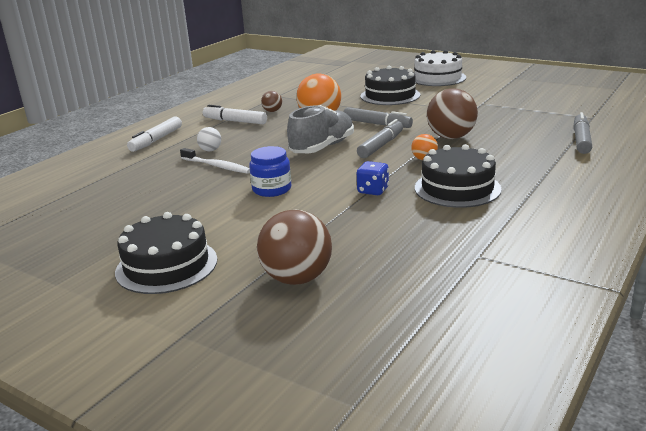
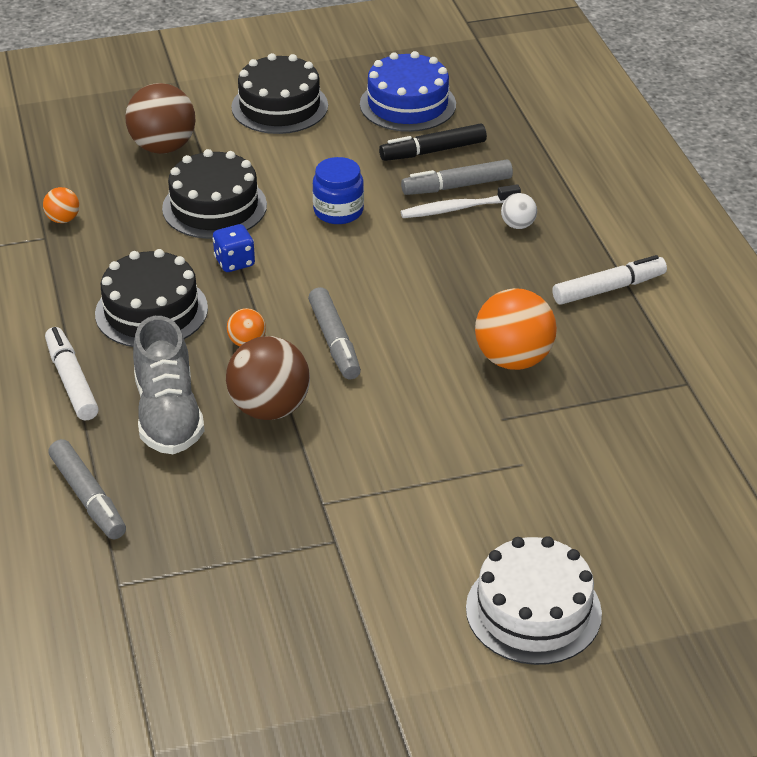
camera: 130 degrees right, 15 degrees up
(104, 224) = (408, 104): none -> blue cake
(156, 140) = (619, 206): white marker -> white marker (72, 381)
(160, 194) = (433, 151): none -> black marker
(272, 111) = (608, 338): brown ball -> none
(322, 147) = (399, 299): grey shoe -> grey shoe (168, 415)
(377, 124) = (410, 386): grey marker -> grey marker (457, 186)
(390, 95) = (515, 485): black cake -> black cake (214, 207)
(449, 261) = (63, 219): none -> orange ball

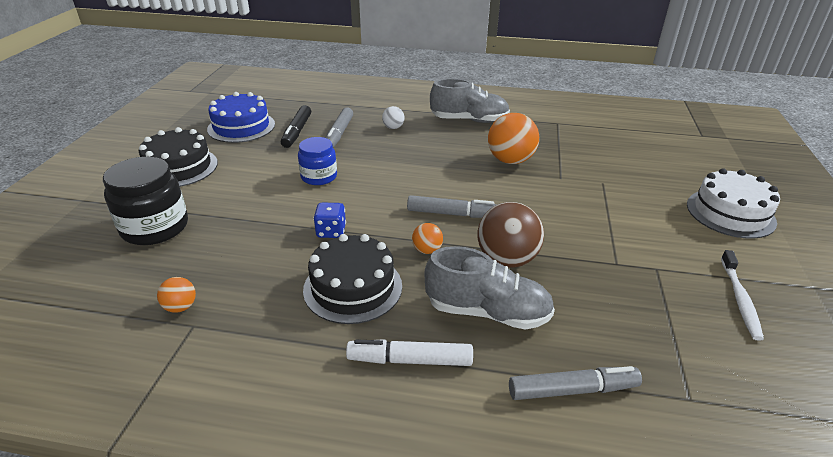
camera: 65 degrees left, 5 degrees down
(163, 147) = (155, 227): brown ball -> black jar
(214, 207) = (257, 223): black cake -> none
(457, 208) = (359, 139): white toothbrush -> white toothbrush (740, 299)
(608, 289) = (469, 120): white marker -> grey shoe

